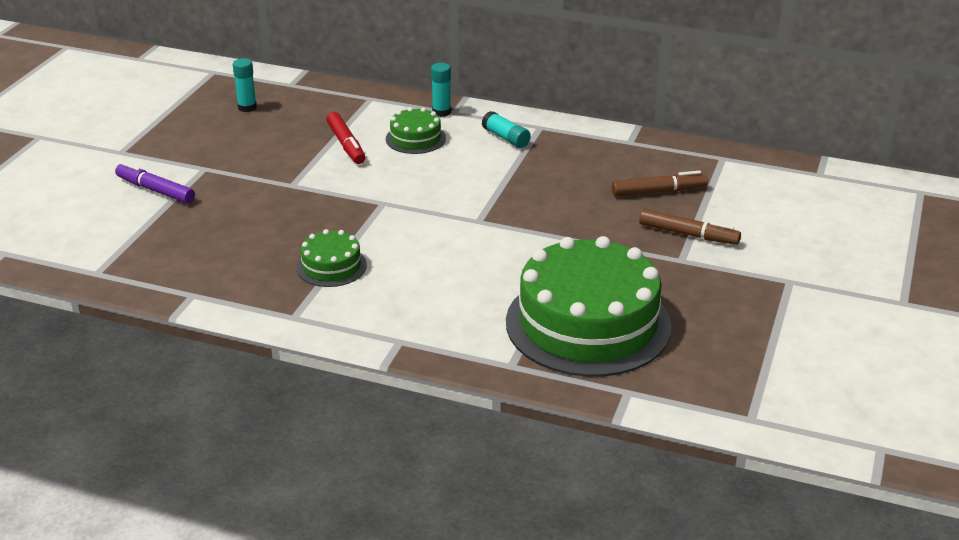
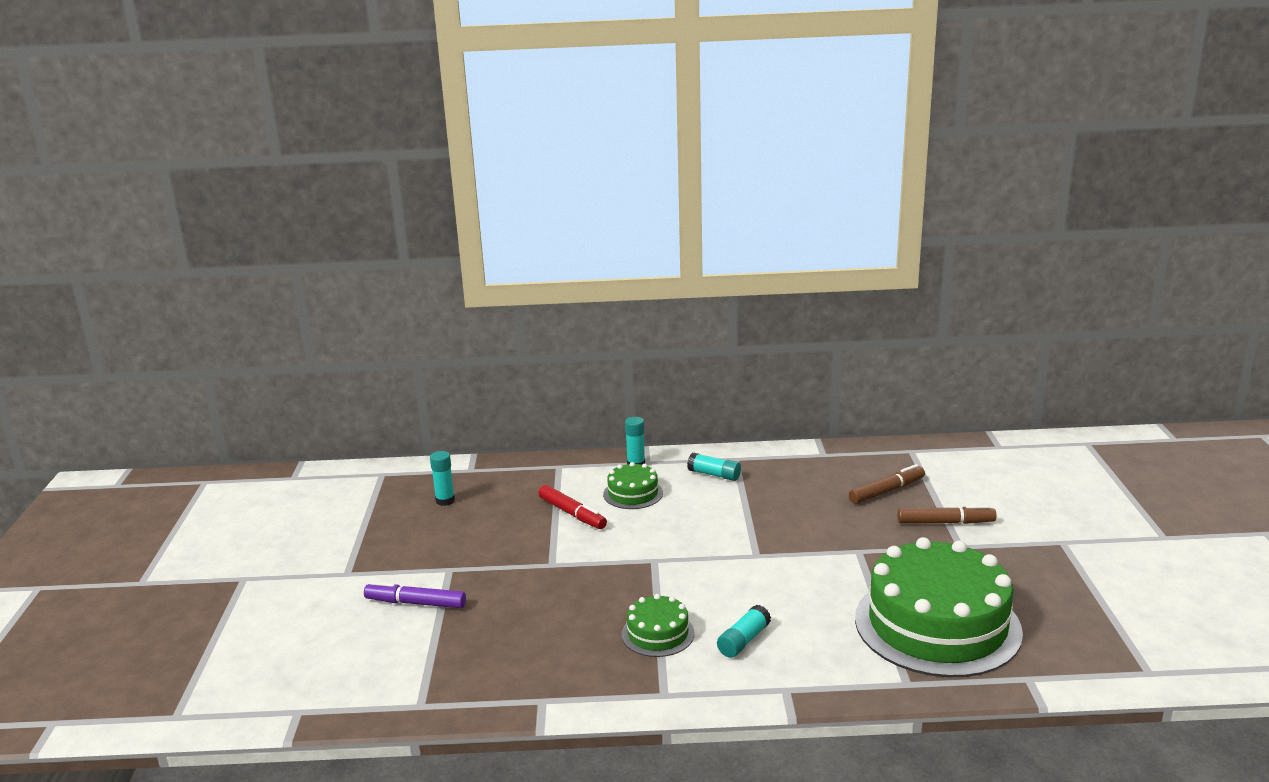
camera: 20 degrees left, 10 degrees down
(399, 291) = (743, 641): none -> turquoise glue stick

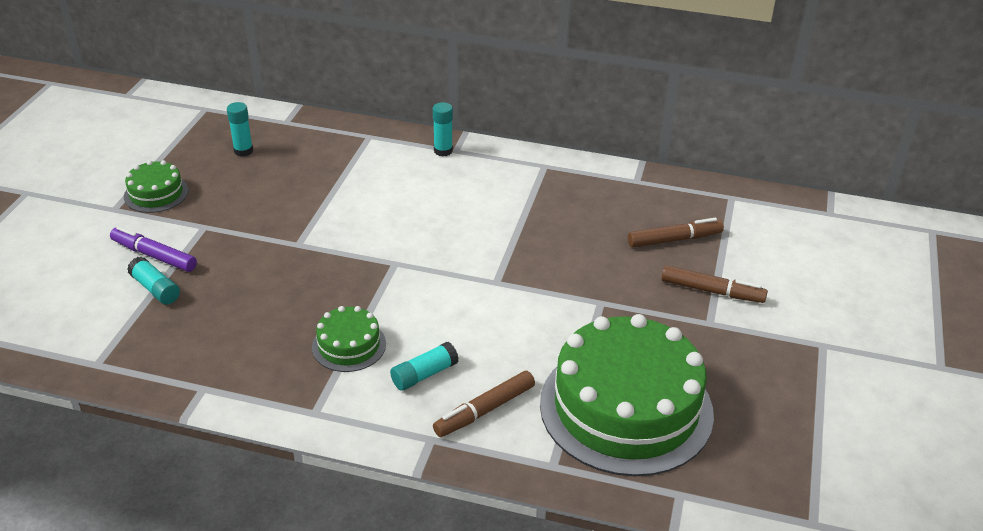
camera: 15 degrees right, 15 degrees up
(572, 514) = (349, 193): red marker -> none
(633, 493) = (420, 183): green cake -> green cake (156, 193)
(714, 475) = (512, 180): turquoise glue stick -> turquoise glue stick (155, 289)
(817, 656) = (484, 410): none -> brown marker

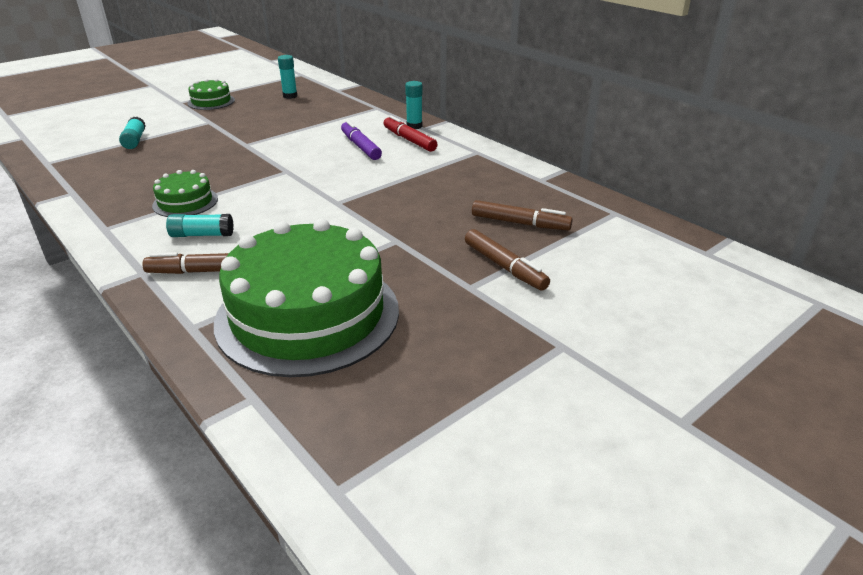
camera: 35 degrees right, 5 degrees down
(154, 255) = (161, 126): purple marker -> purple marker (360, 146)
(462, 173) = (409, 140): none -> red marker

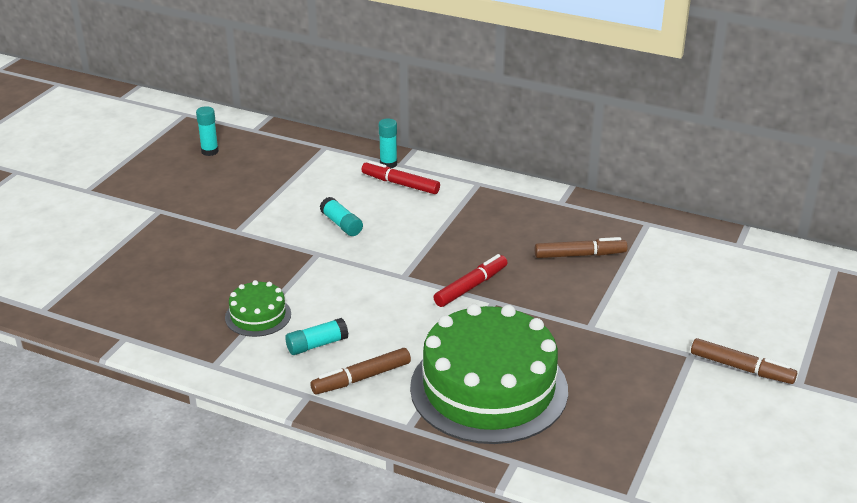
camera: 25 degrees left, 0 degrees up
(134, 140) = (105, 257): turquoise glue stick -> turquoise glue stick (341, 224)
(211, 101) = (125, 180): green cake -> none
(360, 146) = (360, 204): purple marker -> none
(387, 224) = (471, 287): none -> red marker
(504, 267) = (601, 301): brown marker -> brown marker (741, 368)

